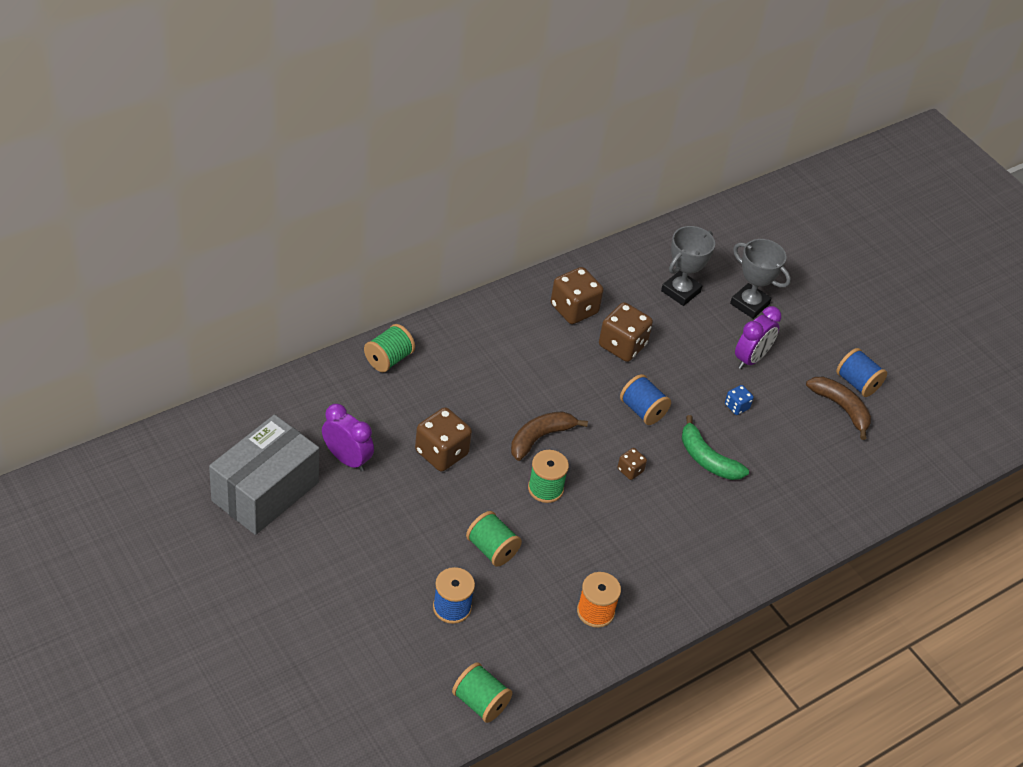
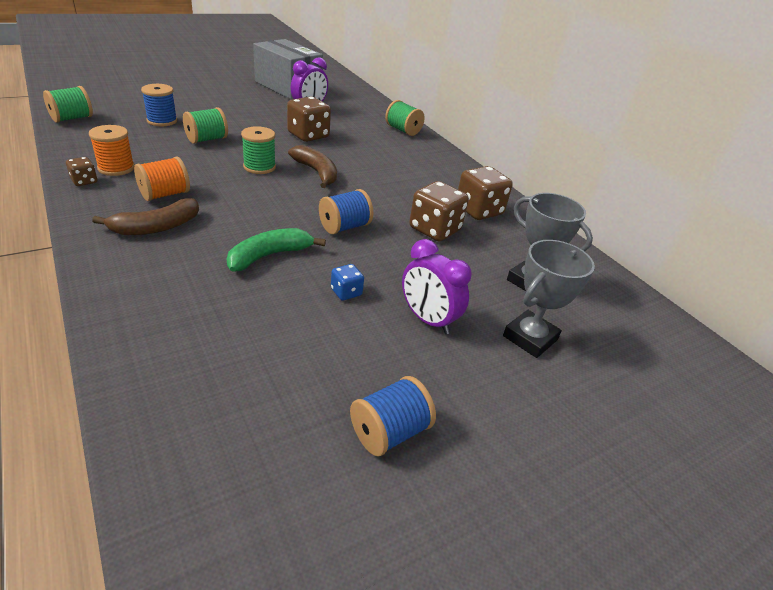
camera: 95 degrees right, 10 degrees down
(630, 470) = (267, 208): brown dice -> brown dice (84, 181)
(635, 555) = (165, 194): none -> orange spool
(841, 408) = (336, 398): brown banana -> brown banana (156, 227)

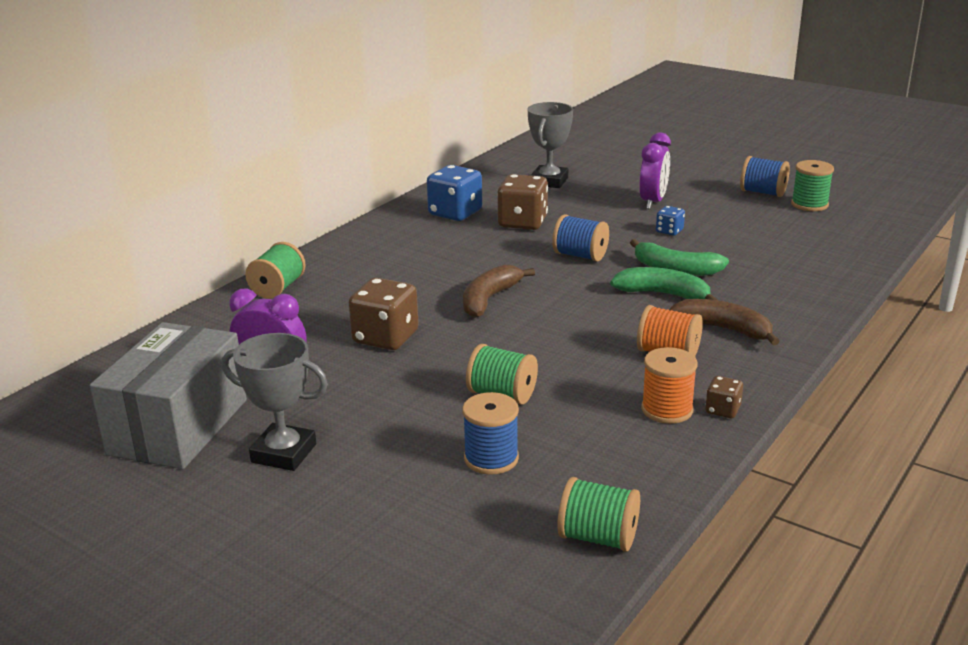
camera: 110 degrees left, 10 degrees down
(238, 230) = (663, 294): none -> green banana
(259, 167) = (525, 332): green spool -> green spool (809, 204)
(479, 210) = (455, 213): brown dice -> blue dice
(530, 338) = (619, 174): grey trophy -> grey trophy (284, 453)

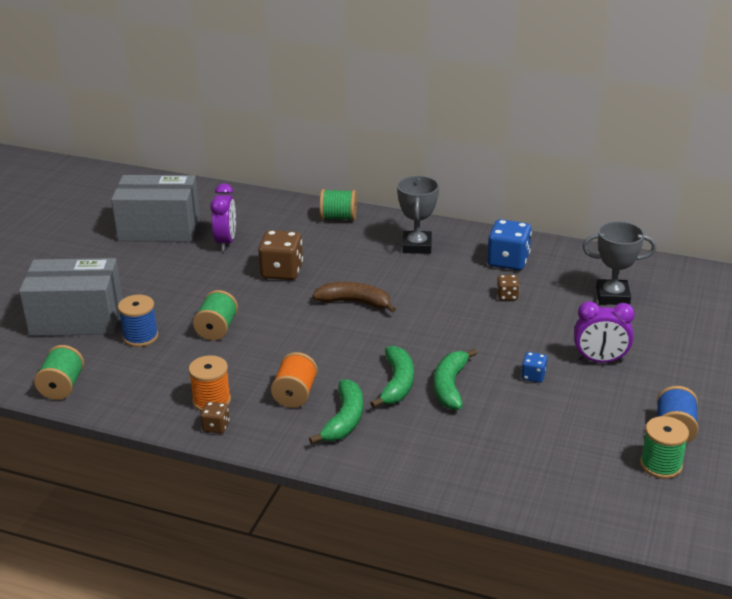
camera: 75 degrees right, 5 degrees up
(284, 453) = (137, 266): grey trophy -> grey trophy (417, 246)
(408, 519) = (77, 319): none -> grey box
(522, 222) = (507, 296): brown dice -> brown dice, size x0.51
(580, 255) = (454, 333): blue spool -> none
(723, 329) = (344, 420): brown banana -> green banana

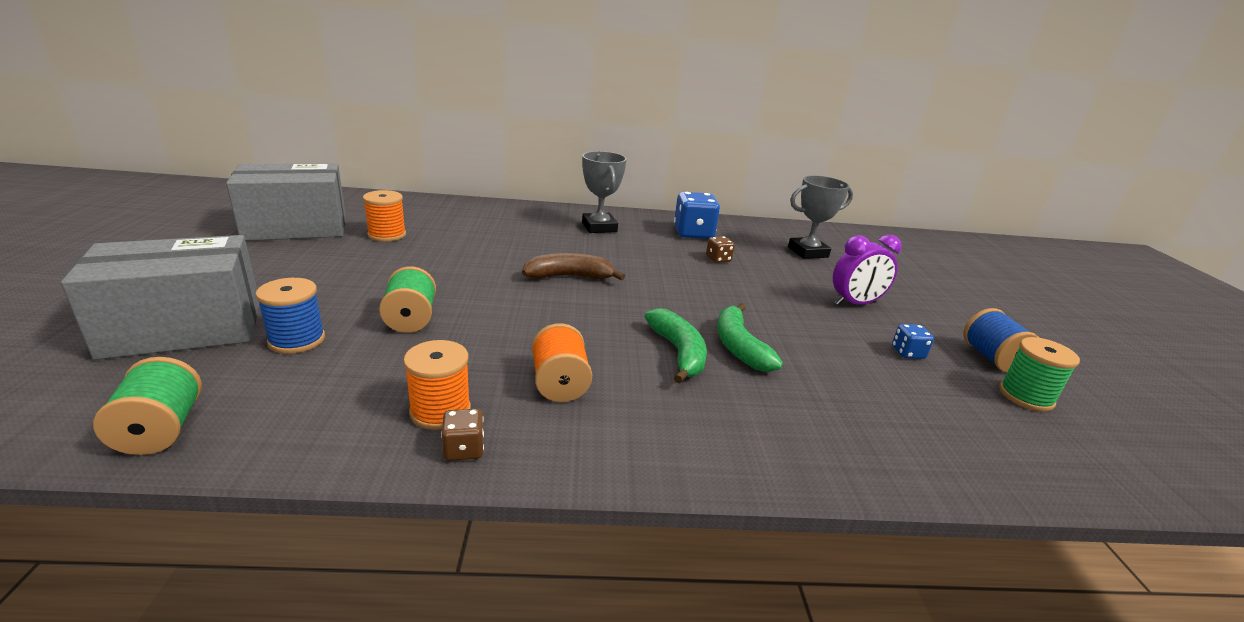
camera: 25 degrees left, 5 degrees down
(226, 242) = (387, 235): purple clock -> orange spool
(281, 271) = (467, 256): brown dice -> none
(338, 217) = (504, 210): green spool -> none
(344, 420) = (647, 406): green banana -> none
(533, 376) = (811, 325): blue dice -> blue dice (907, 353)

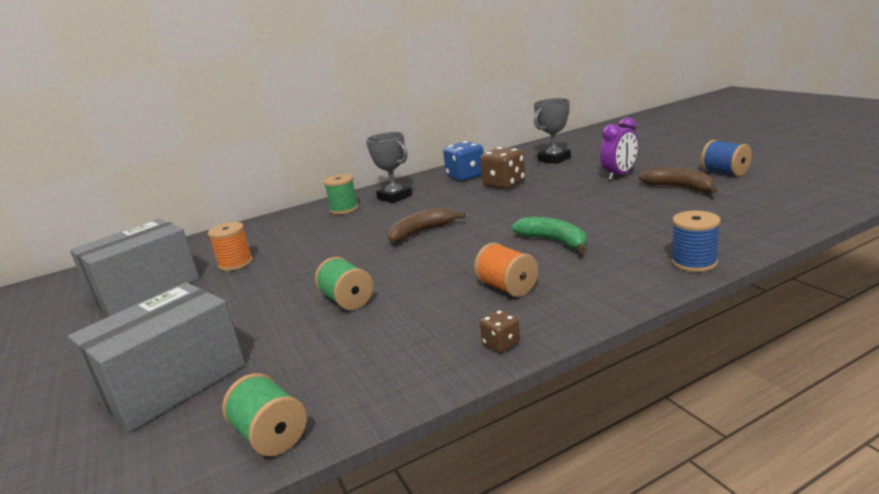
camera: 20 degrees left, 5 degrees down
(297, 340) = (281, 348): blue spool -> blue spool (694, 263)
(440, 411) = (454, 334): orange spool -> none
(718, 259) = (504, 184): brown dice -> brown dice, size x1.97
(739, 347) = (585, 224): green banana -> none
(907, 353) = (680, 188): blue dice -> brown banana
(1026, 396) = (762, 183): green spool -> green spool (344, 209)

